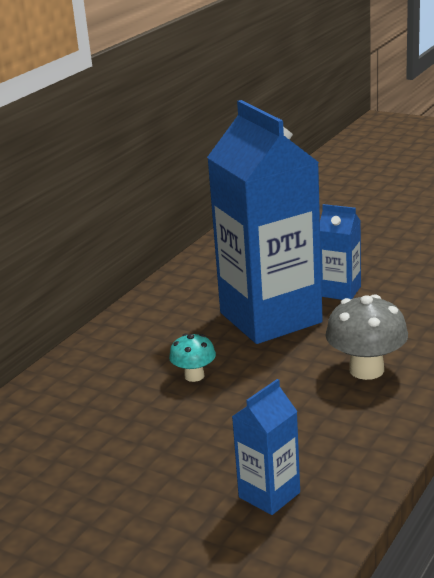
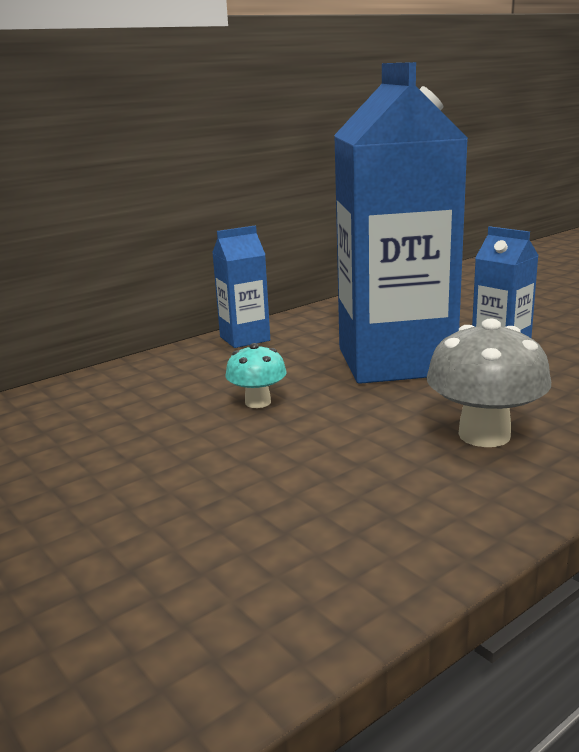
camera: 20 degrees right, 5 degrees down
(269, 495) = (231, 565): blue carton -> blue carton (245, 339)

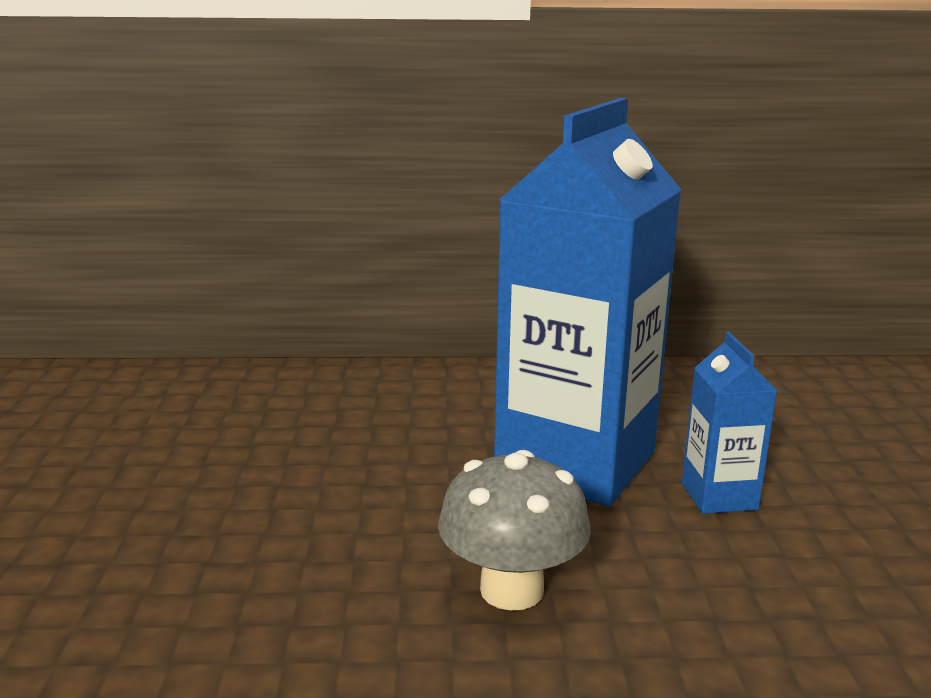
camera: 35 degrees right, 0 degrees up
(245, 339) = (479, 377): blue carton -> none
(258, 402) = (377, 453): turquoise mushroom -> none

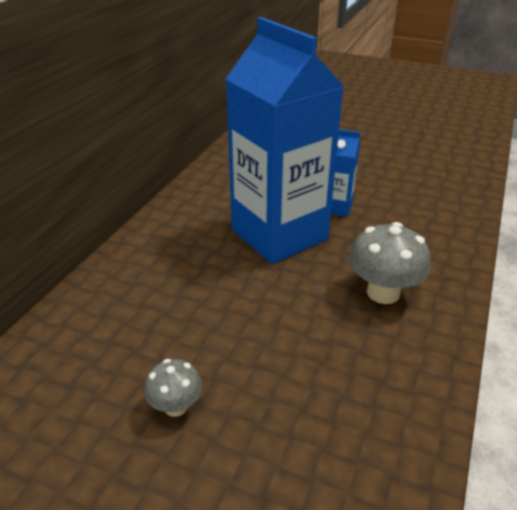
camera: 65 degrees left, 15 degrees up
(182, 473) = (176, 406): none -> grey mushroom

